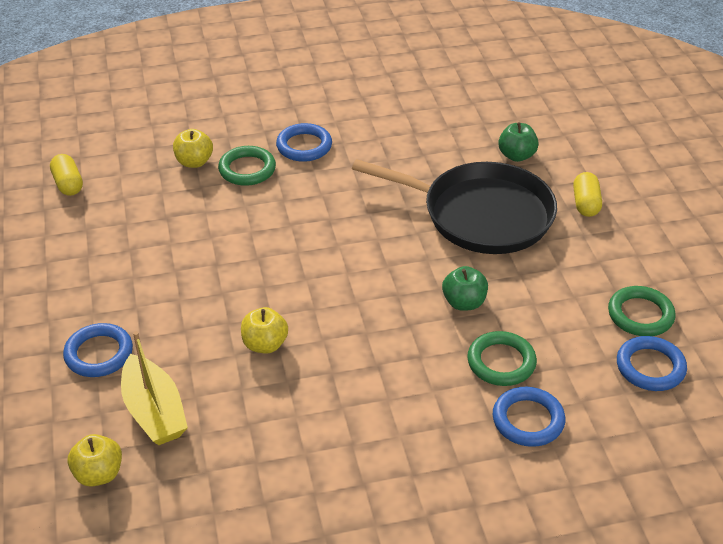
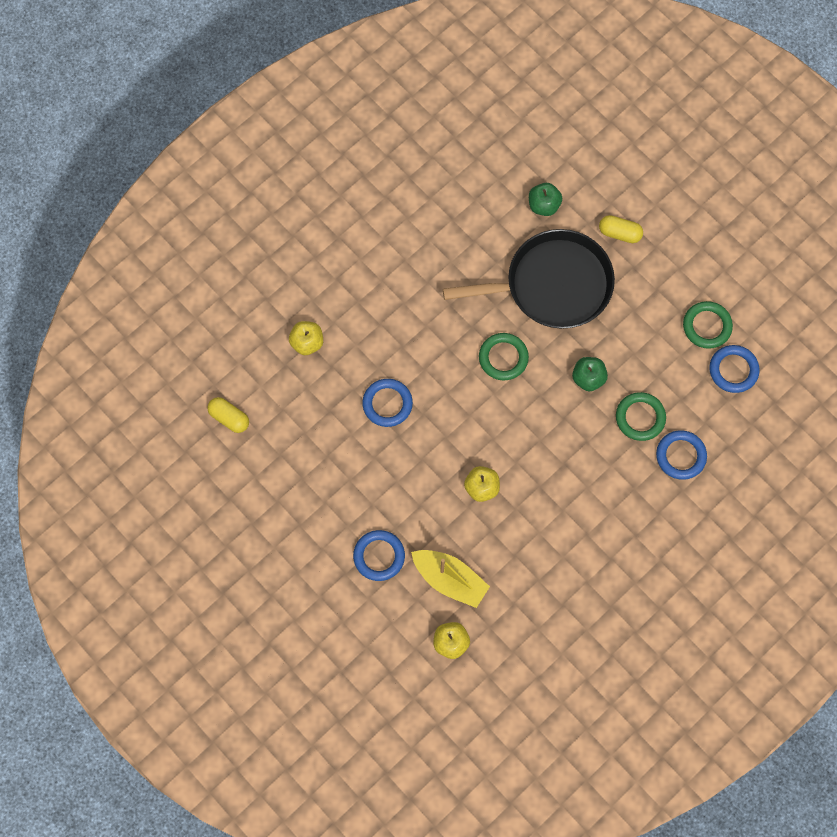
camera: 30 degrees left, 30 degrees up
(247, 169) = (353, 329): green ring -> green ring (503, 358)
(304, 146) = (378, 280): blue ring -> blue ring (387, 404)
(585, 204) = (619, 233): yellow capsule -> yellow capsule turned 45 degrees counterclockwise

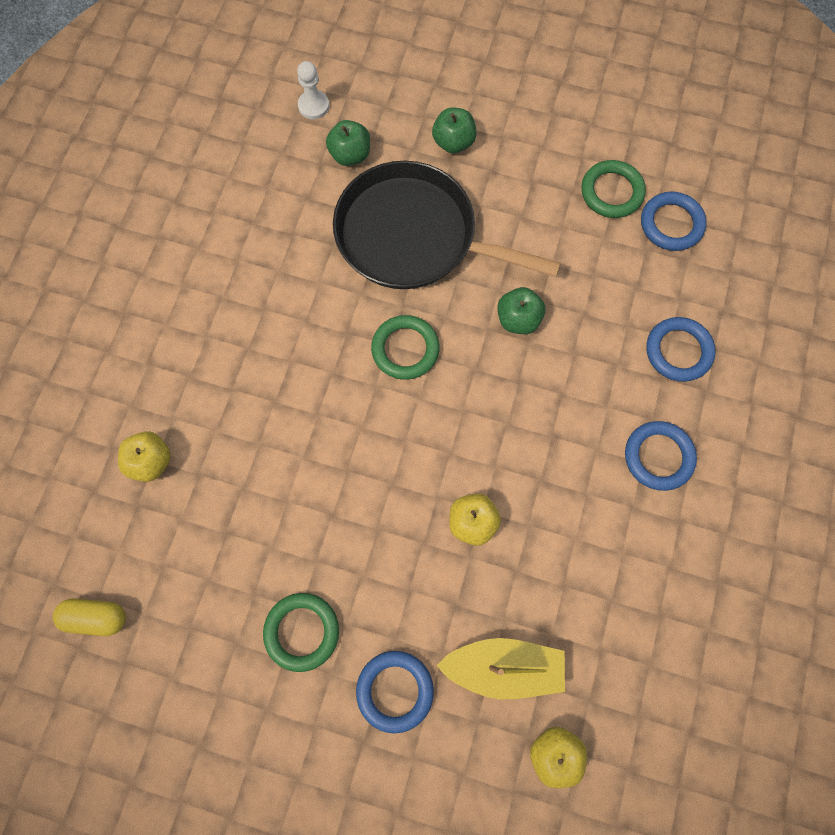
camera: 30 degrees left, 0 degrees up
(387, 404) = (295, 482): blue ring -> blue ring (658, 457)
(539, 156) = (313, 106): none -> white pawn
(552, 285) = (413, 236): black pan -> black pan turned 120 degrees counterclockwise
(619, 233) = (453, 142): yellow capsule -> green apple
(640, 417) = (605, 332): green ring -> green ring (302, 631)

